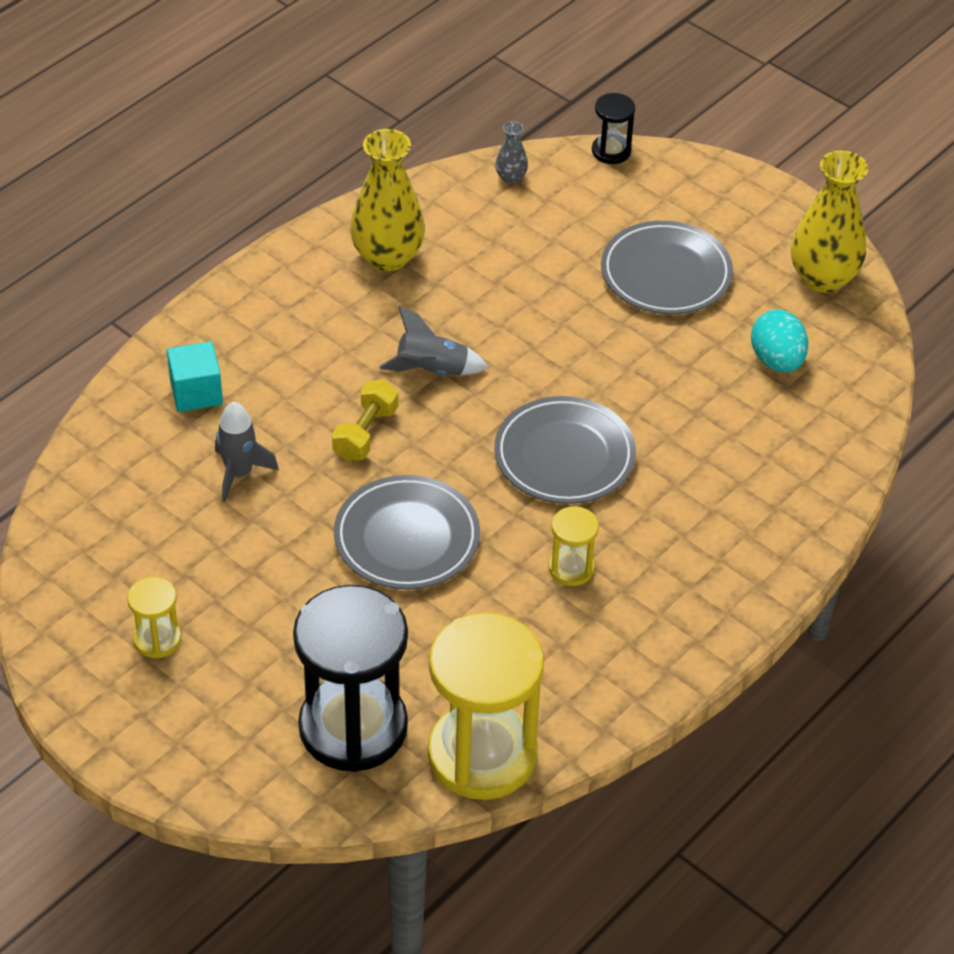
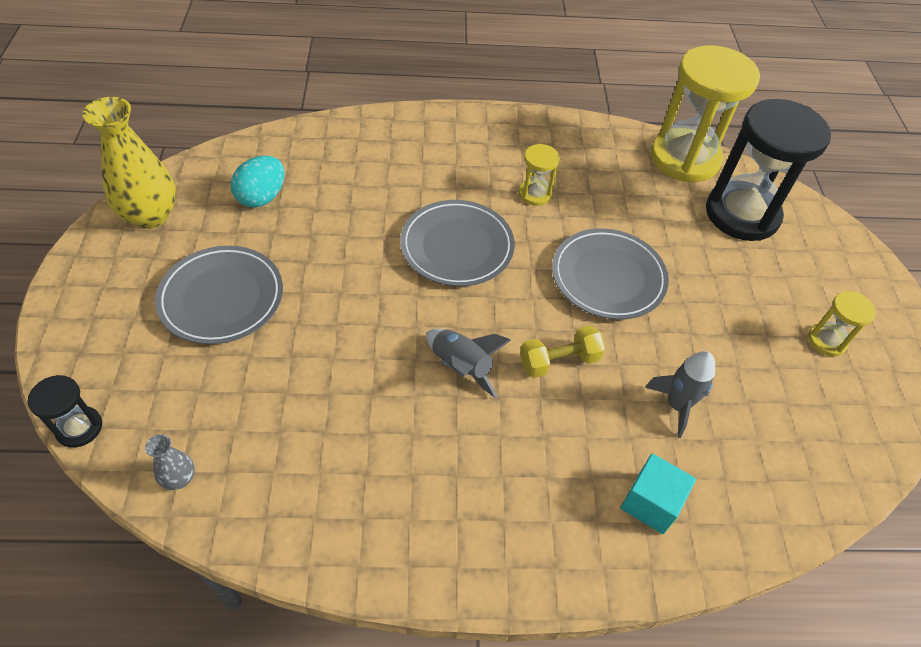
camera: 135 degrees left, 5 degrees up
(387, 257) = (370, 493): yellow vase -> none

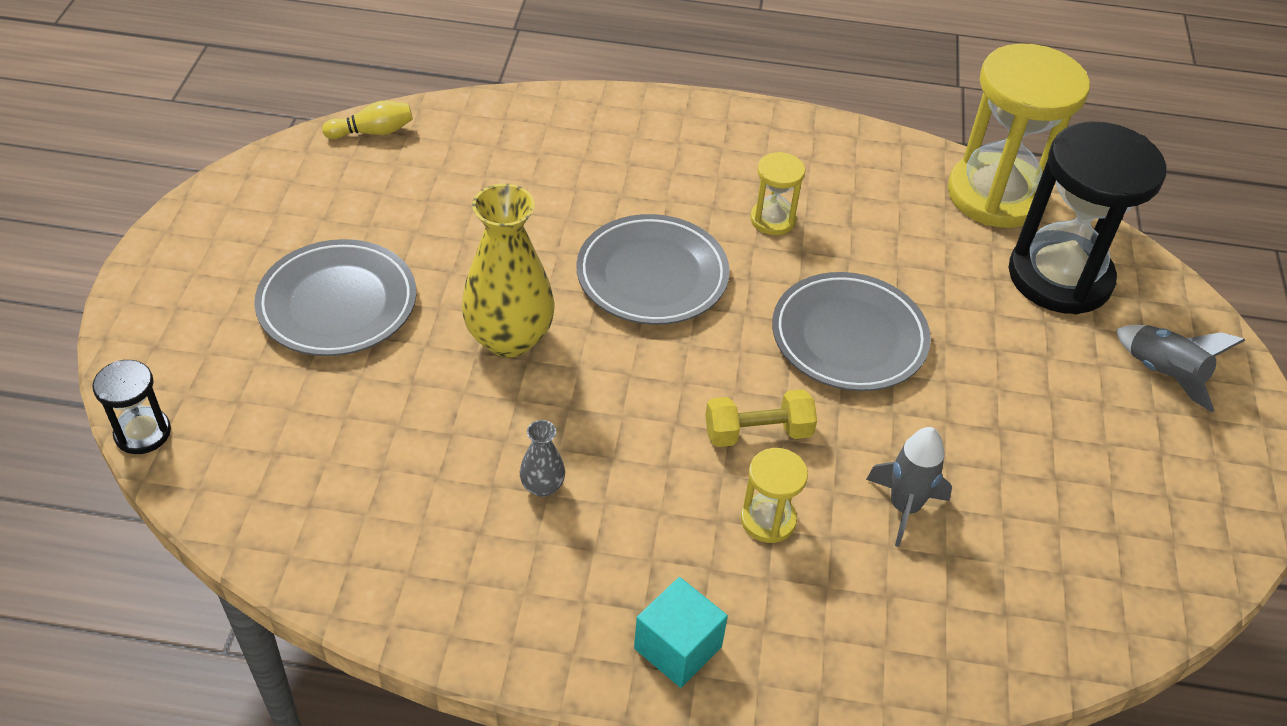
camera: 10 degrees right, 5 degrees down
(150, 215) = (265, 193): yellow vase -> yellow vase (509, 338)
(179, 478) = (252, 506): grey vase -> grey vase (542, 486)
(227, 158) = (373, 132): none -> yellow bowling pin
(262, 197) = (409, 186): turquoise egg -> none
(461, 367) = (627, 423): grey rocket -> grey rocket (1163, 374)
(651, 503) = (839, 618): turquoise cube -> turquoise cube (678, 647)
(826, 340) = (1137, 454): yellow hourglass -> yellow hourglass (768, 520)

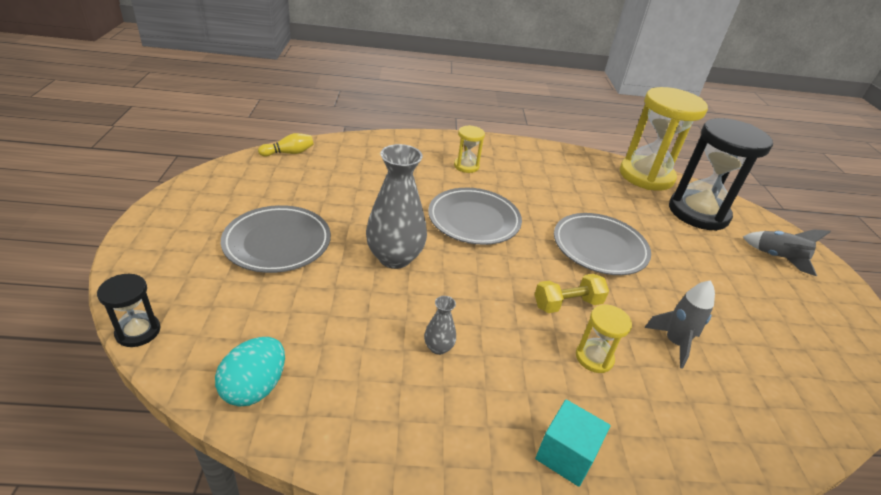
camera: 10 degrees left, 10 degrees down
(287, 522) = (255, 387): none -> turquoise egg
(509, 338) = (395, 257): yellow vase -> grey vase
(773, 220) = (533, 190): yellow hourglass -> yellow hourglass (466, 166)

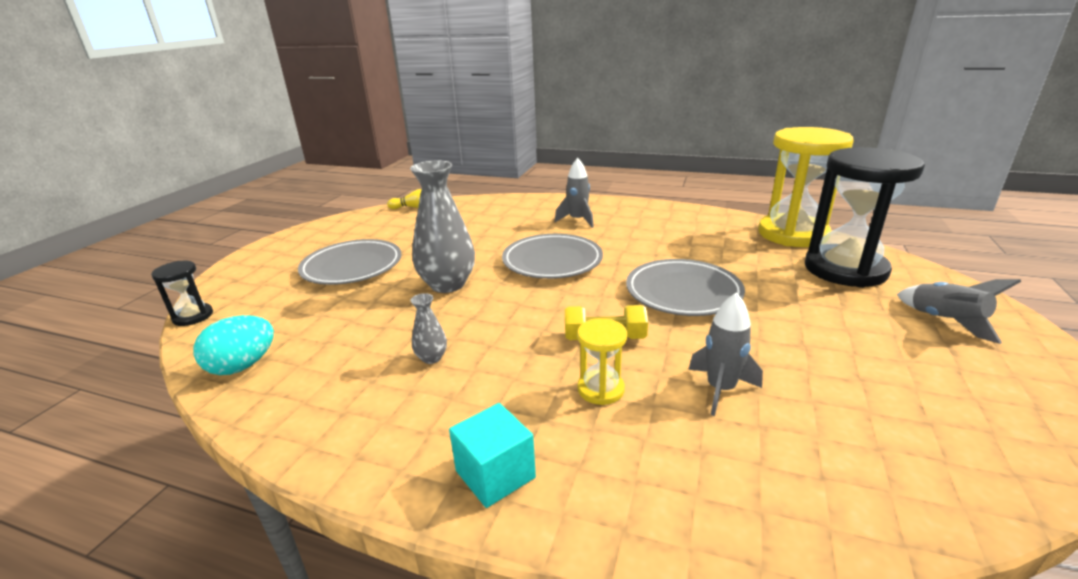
camera: 25 degrees right, 10 degrees down
(466, 166) = (577, 220): yellow hourglass -> grey rocket

